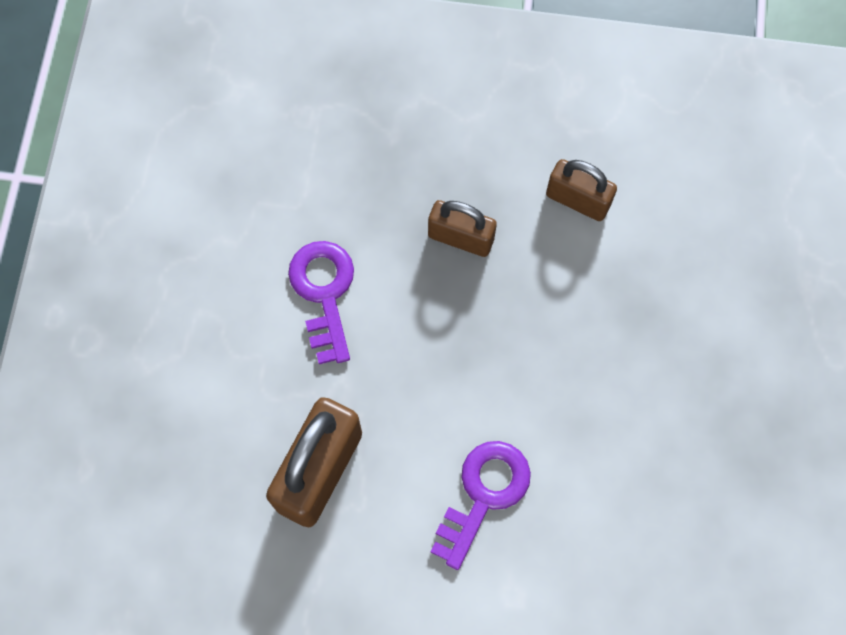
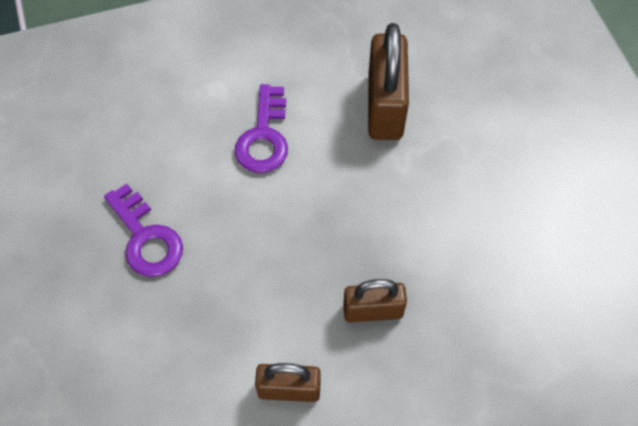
camera: 155 degrees right, 10 degrees down
(324, 293) = (454, 221): purple key -> purple key (146, 238)

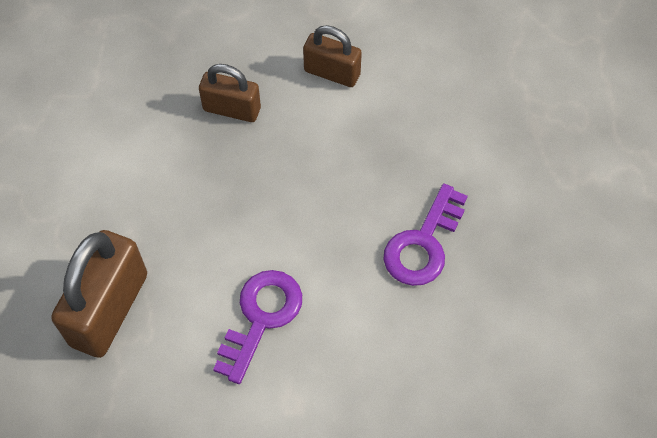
camera: 160 degrees left, 0 degrees up
(146, 238) = (423, 243): purple key -> purple key turned 135 degrees counterclockwise

